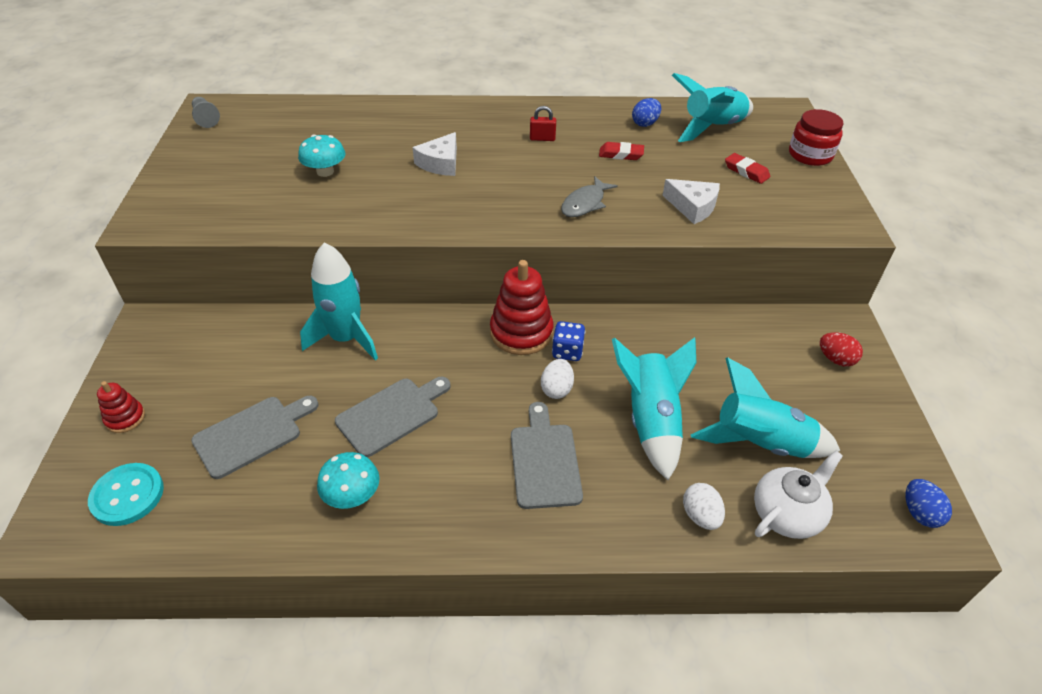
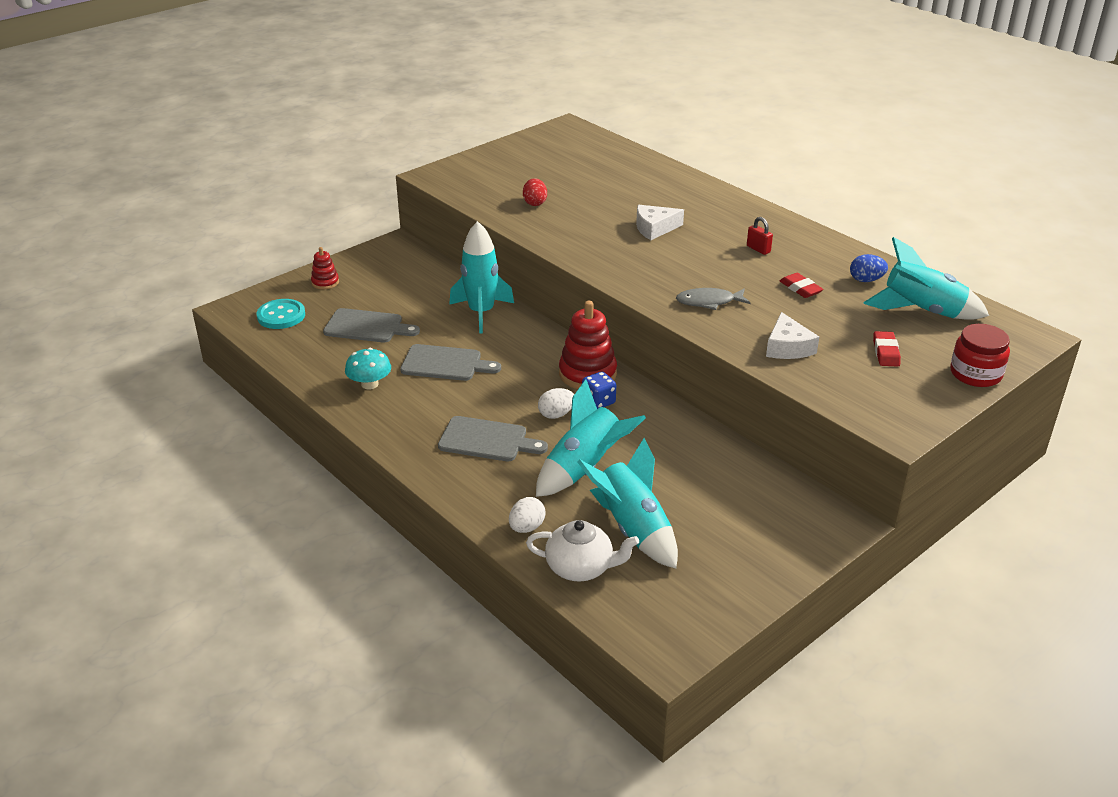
camera: 50 degrees right, 10 degrees down
(206, 119) = (554, 133): grey pawn -> none
(325, 171) = (573, 197): turquoise mushroom -> none
(544, 461) = (487, 440): grey cutting board -> grey cutting board turned 60 degrees clockwise
(835, 359) = (787, 534): red egg -> red egg (535, 203)
(919, 513) = (669, 637): blue egg -> none

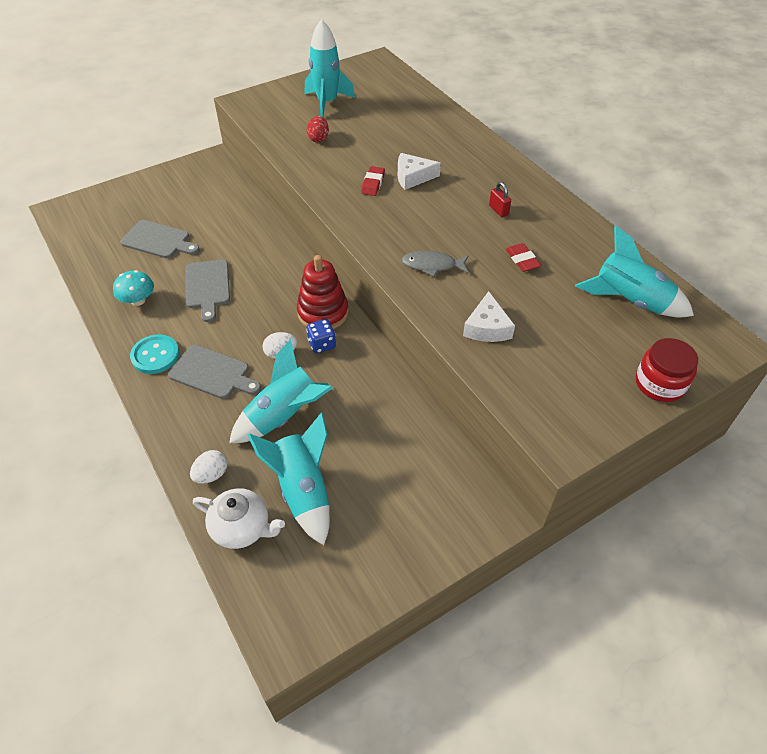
camera: 10 degrees right, 15 degrees up
(281, 316) = (94, 221): turquoise button -> turquoise button (155, 355)
(325, 282) = (142, 191): red stacking toy -> none
(445, 364) = (207, 287): grey cutting board -> grey cutting board turned 60 degrees clockwise
(481, 313) = (256, 237): turquoise rocket -> turquoise rocket (327, 103)
(866, 280) = (587, 257): blue egg -> none
(886, 352) = (579, 345): red eraser -> red eraser (373, 183)

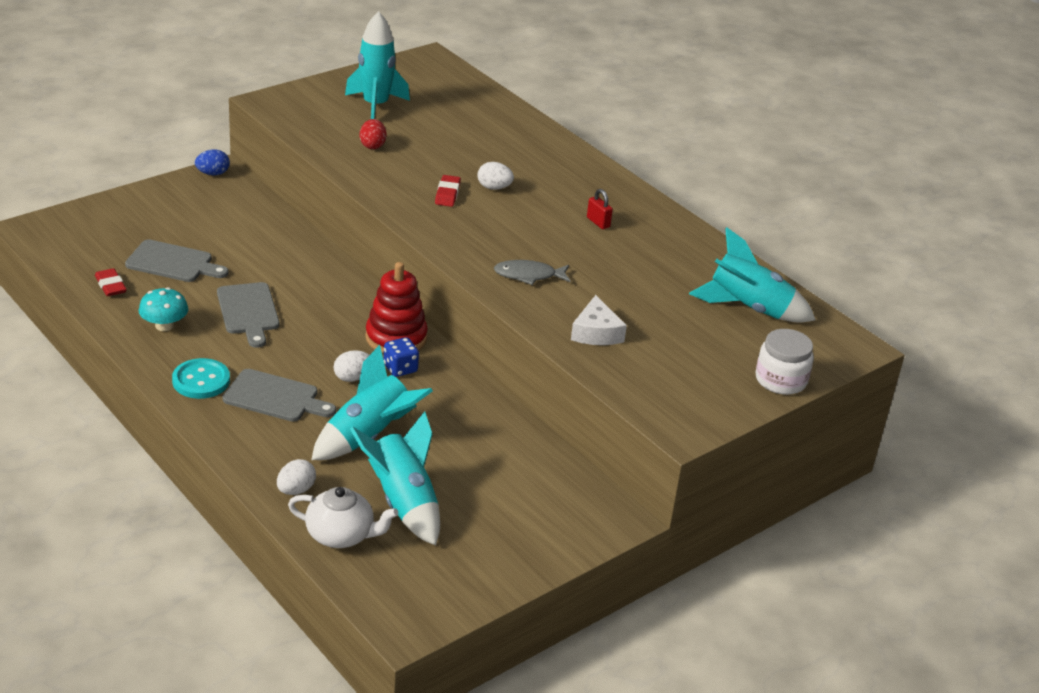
camera: 10 degrees left, 15 degrees down
(206, 160) = (213, 173): none -> blue egg
(413, 177) = (494, 188): white cheese -> white egg
(522, 260) = (629, 271): red eraser -> red eraser (110, 286)
(659, 384) = (781, 380): red jar -> white jar

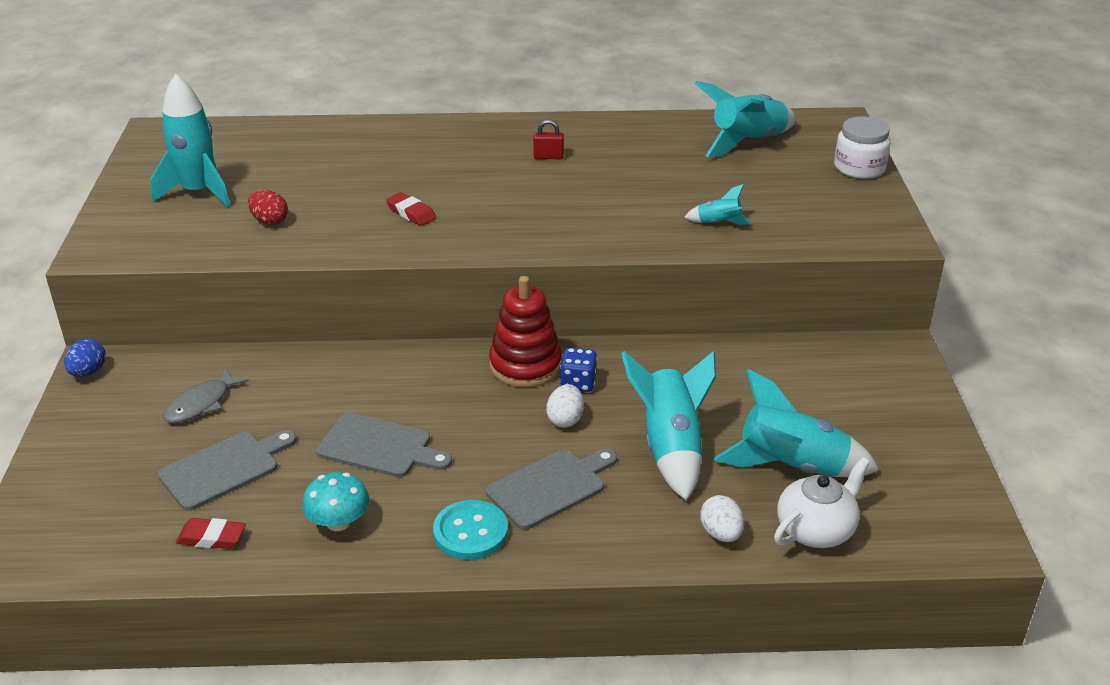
camera: 50 degrees left, 0 degrees up
(494, 188) = (430, 185): white egg -> none
(529, 275) = (596, 222): grey fish -> grey fish (201, 404)
(596, 332) = (718, 223): white cheese -> turquoise rocket

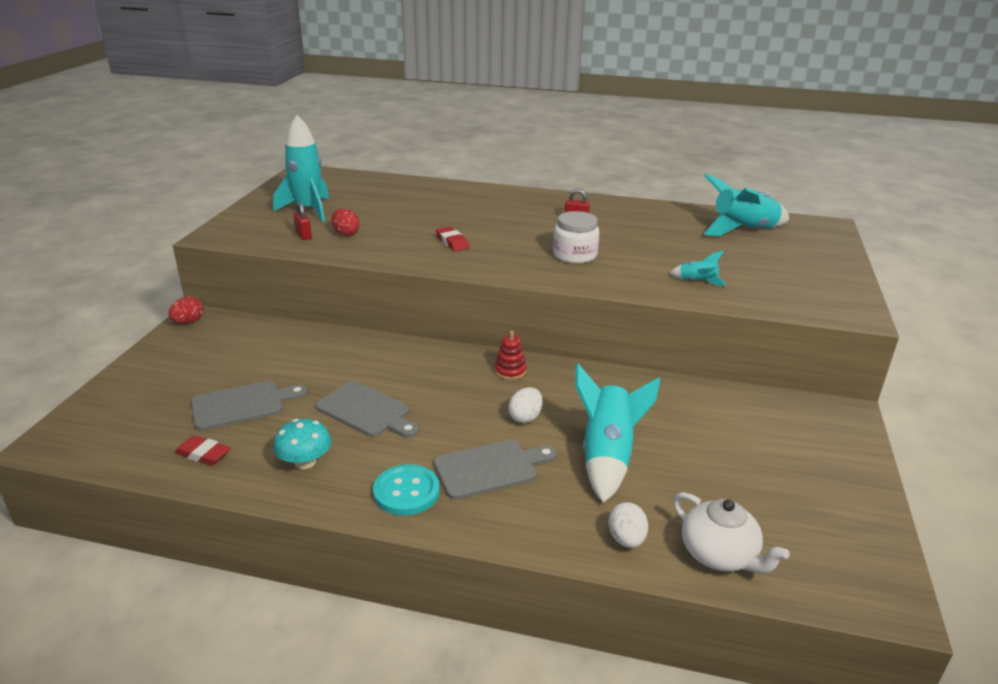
camera: 15 degrees right, 5 degrees down
(88, 372) = (188, 322): blue egg -> red egg
(201, 404) = (252, 356): grey fish -> none
(215, 232) = (303, 235): none -> red padlock
(525, 365) = (510, 371): red stacking toy -> red stacking toy, size x0.53
(578, 383) = (548, 391): blue dice -> none
(791, 466) = (713, 493): turquoise rocket -> none
(816, 530) = (719, 555): white teapot -> white teapot turned 75 degrees clockwise
(859, 168) = (836, 259): white jar -> white jar (575, 255)

